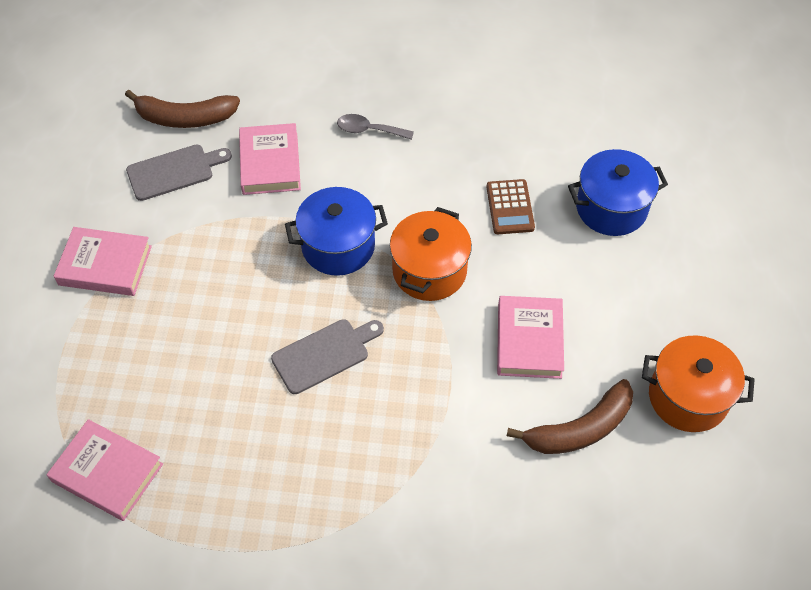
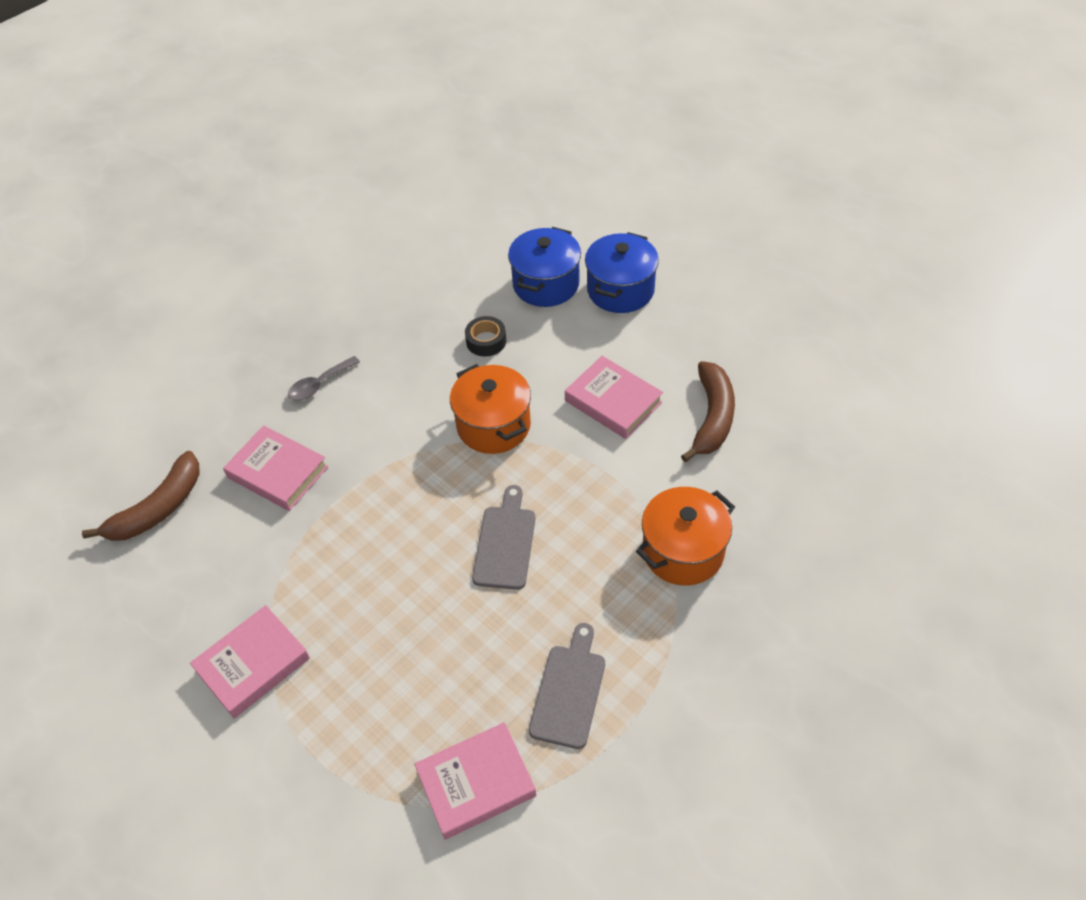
camera: 50 degrees left, 5 degrees down
(174, 171) = (208, 550): grey cutting board -> grey cutting board (569, 691)
(338, 246) = (411, 472): blue pot -> blue pot (620, 290)
(510, 207) = (486, 341): brown calculator -> black tape
(688, 397) = (737, 341): orange pot -> orange pot (683, 551)

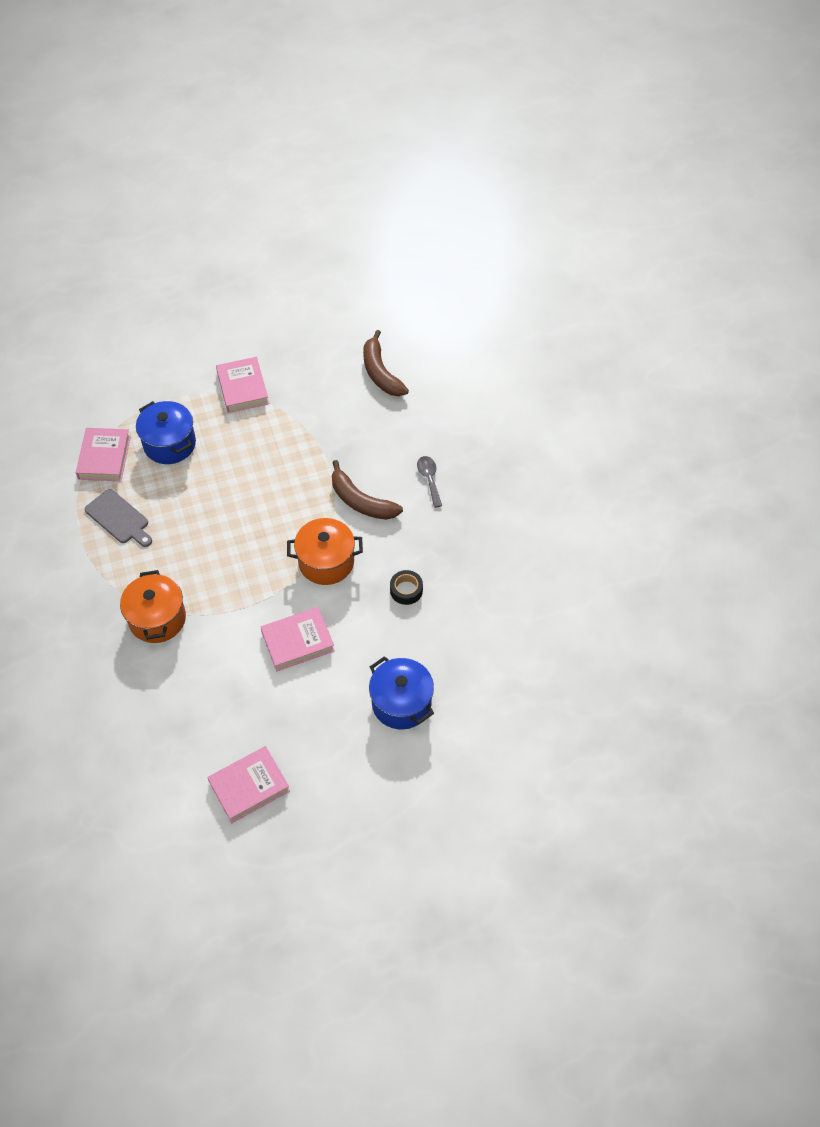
camera: 115 degrees right, 5 degrees up
(278, 472) = (368, 436): pink book -> pink book (249, 786)
(505, 543) = (232, 529): grey cutting board -> none
(546, 284) = (440, 655): blue pot -> blue pot (169, 444)
(712, 417) = (242, 695): brown banana -> brown banana (361, 501)

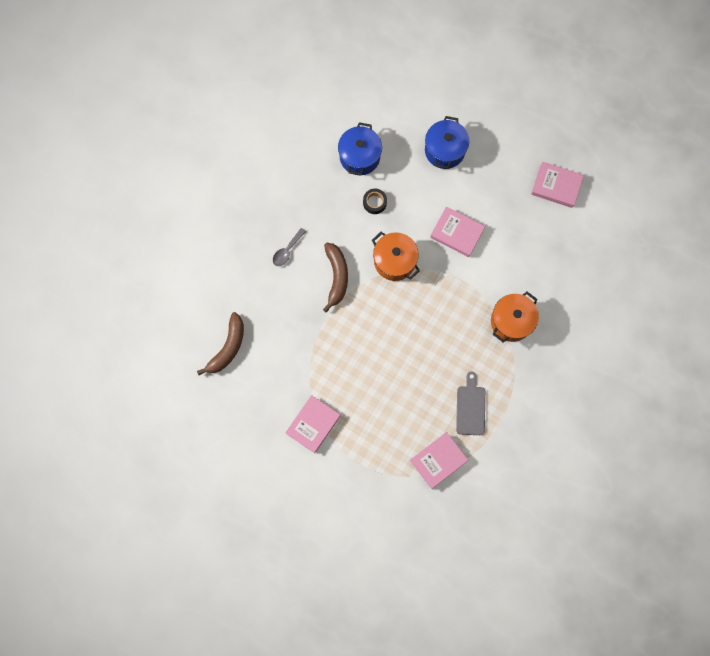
camera: 130 degrees left, 20 degrees up
(169, 444) = (394, 429): blue pot -> blue pot (359, 157)

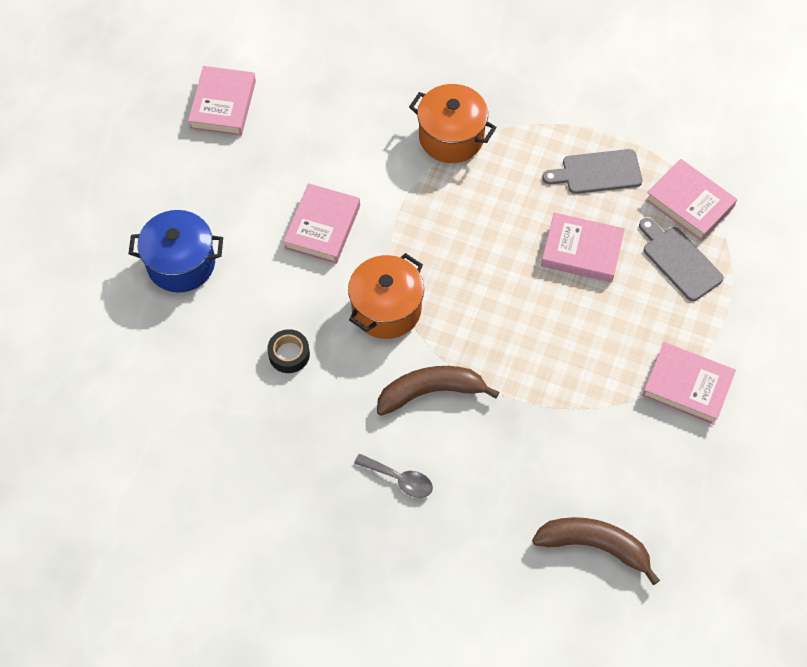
camera: 100 degrees left, 15 degrees down
(359, 157) = (208, 391): blue pot -> none
(398, 443) = (679, 261): none -> grey cutting board
(415, 384) = (581, 251): none -> pink book

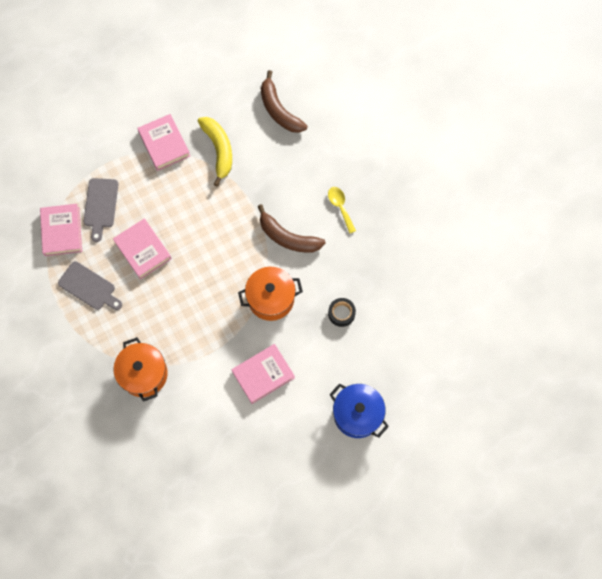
camera: 140 degrees left, 10 degrees up
(223, 105) = (252, 507): pink book -> none
(399, 479) = (340, 207): grey spoon -> yellow spoon
(616, 431) = (218, 150): none -> yellow banana

